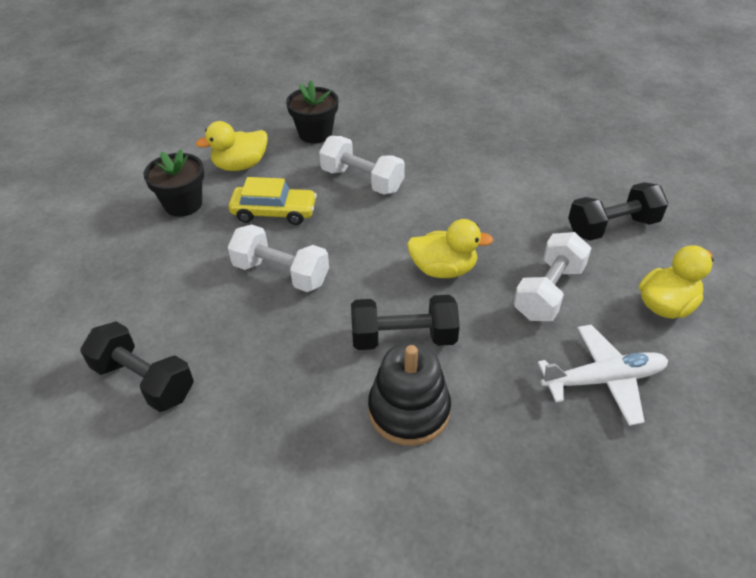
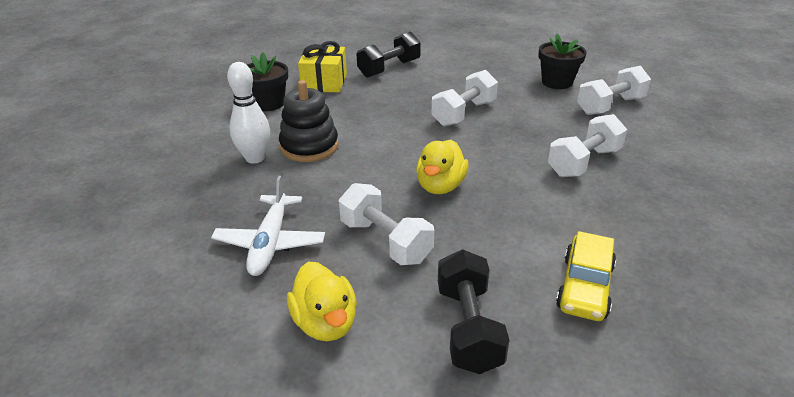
camera: 105 degrees right, 10 degrees down
(203, 459) = (324, 82): none -> yellow gift
(240, 165) = (610, 106): yellow duck -> white dumbbell
(274, 212) = (540, 116): yellow car -> yellow car (584, 287)
(315, 133) = (670, 146): black flower pot -> black flower pot (268, 103)
(403, 338) = (373, 154): black dumbbell -> none
(460, 465) = (255, 158): none -> white bowling pin

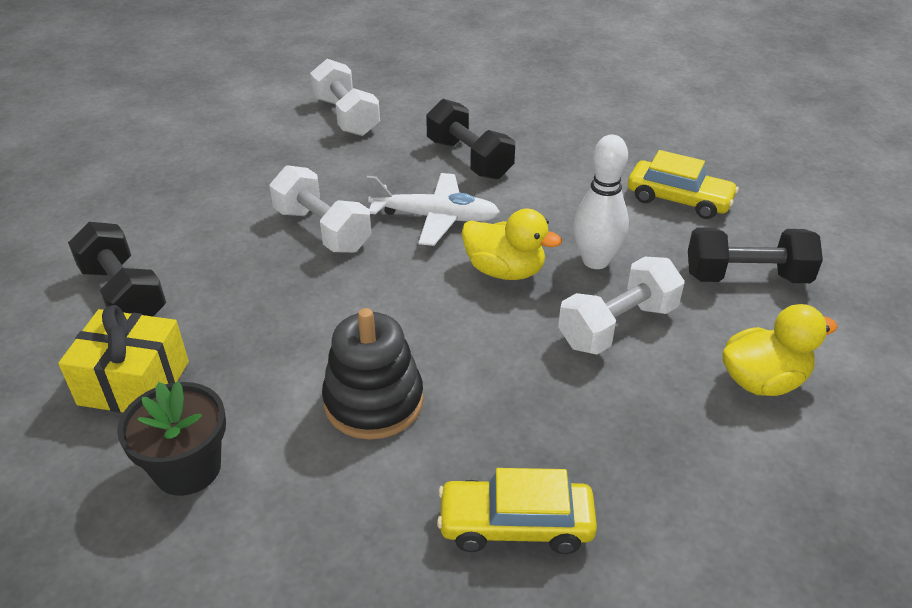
camera: 85 degrees left, 5 degrees up
(211, 199) = (516, 525): none -> yellow car
(255, 158) = (395, 474): white bowling pin -> white bowling pin (595, 261)
(270, 242) = (625, 438): white plane -> white plane (435, 217)
(557, 82) = (265, 141): black flower pot -> none
(584, 162) = (469, 159): white dumbbell -> black dumbbell

